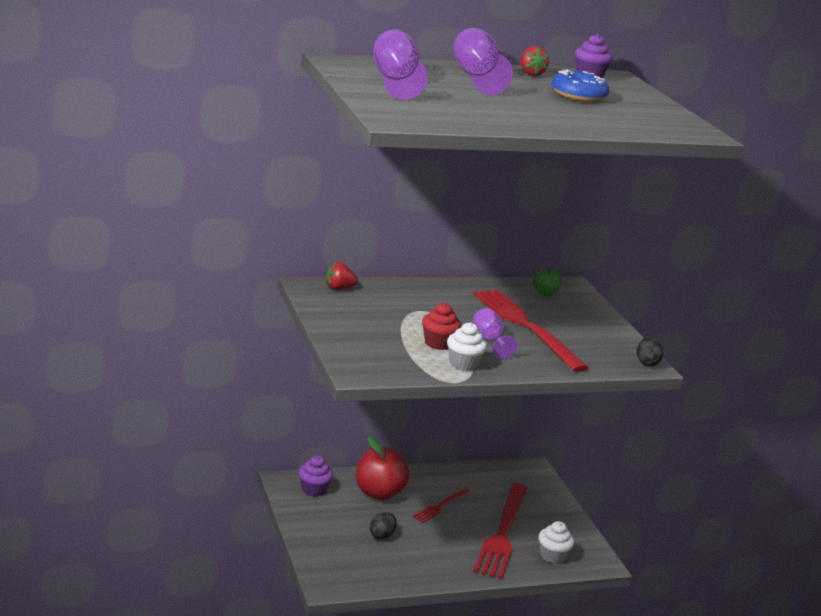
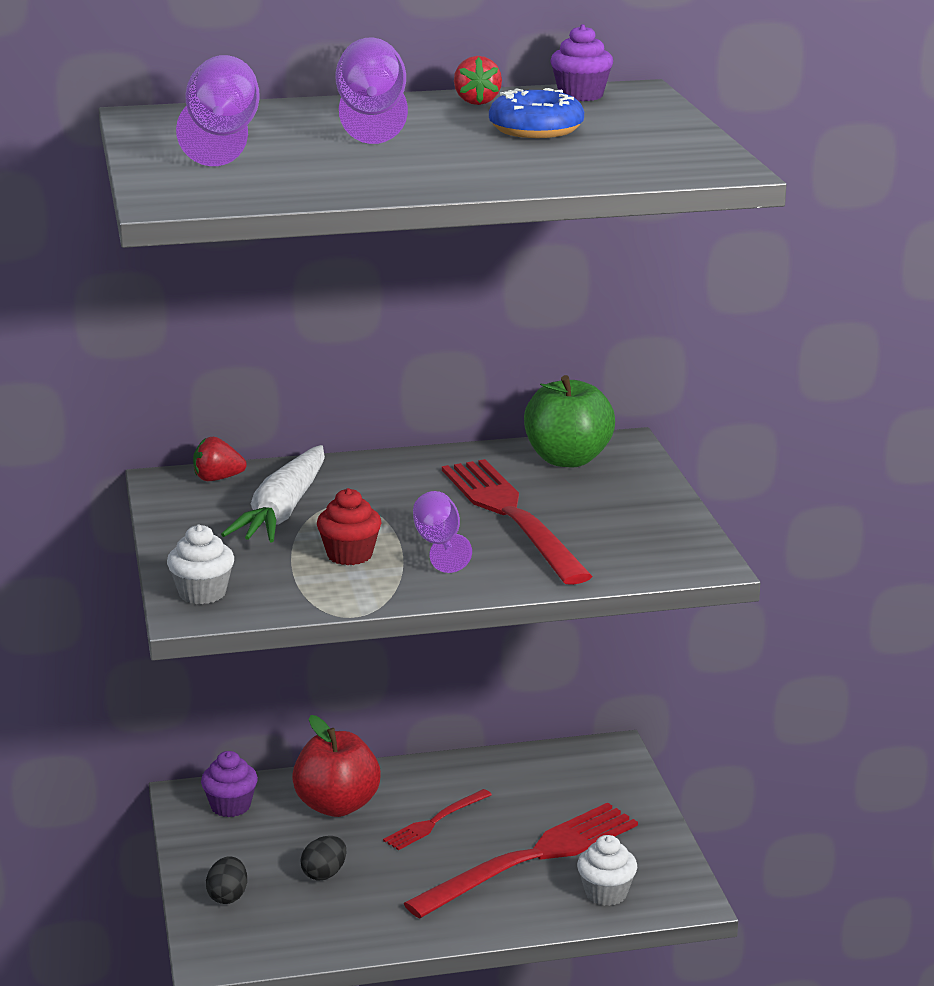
camera: 10 degrees right, 0 degrees up
(387, 312) = (283, 511): none -> white carrot
(463, 364) = (379, 585): white cupcake -> white cupcake (202, 593)
(502, 533) = (530, 859): red fork -> red fork turned 150 degrees counterclockwise
(544, 293) = (568, 459): green apple -> green apple, size x1.91
(646, 363) = (702, 561): black egg -> black egg (228, 896)

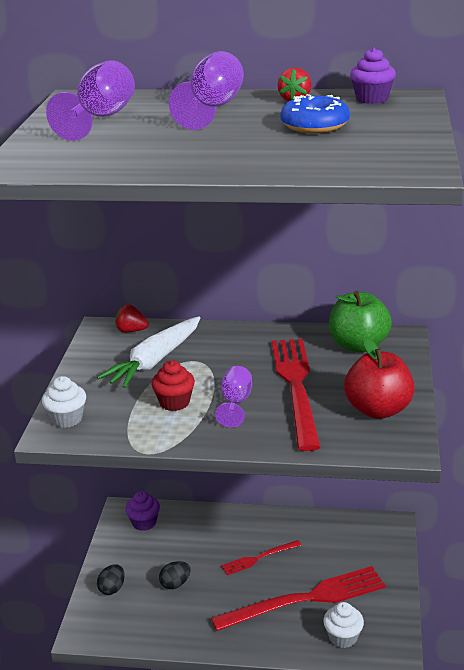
camera: 20 degrees right, 5 degrees up
(337, 806) = (205, 534): red apple -> red apple (378, 410)

